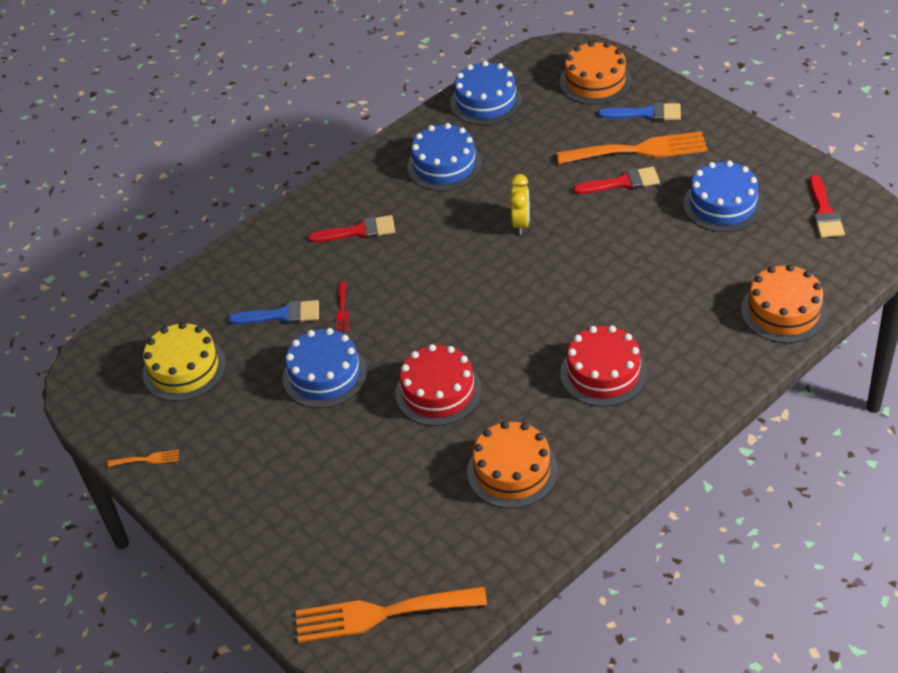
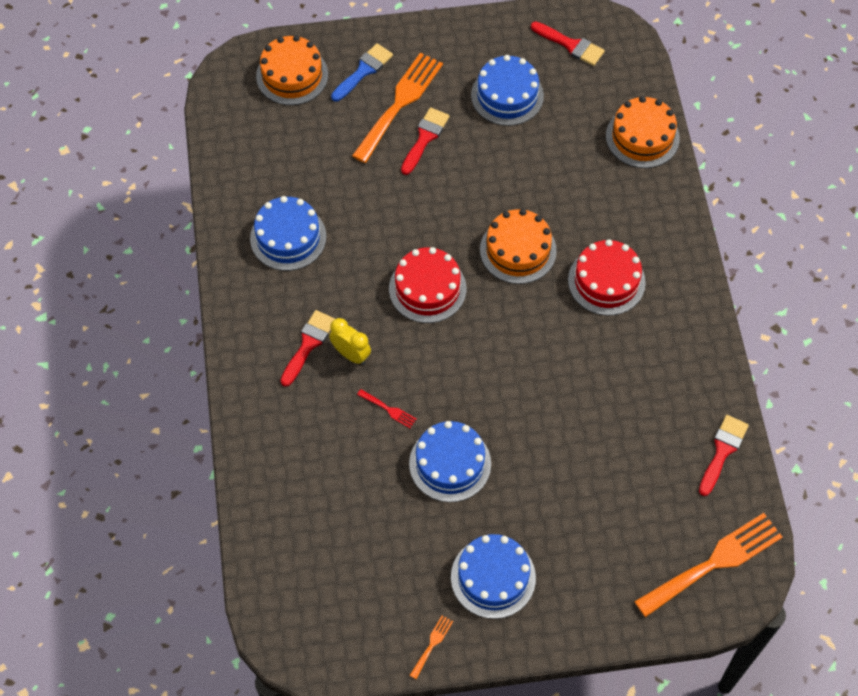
camera: 60 degrees left, 15 degrees up
(184, 368) = (352, 562): yellow cake -> none
(282, 315) = (355, 456): blue brush -> none
(380, 614) = (714, 562): orange fork -> orange fork turned 150 degrees counterclockwise
(438, 392) = (535, 397): red cake -> red cake (427, 288)
(486, 101) = (239, 161): blue cake -> blue cake (493, 577)
(505, 555) = (722, 451): none -> red brush
(512, 471) = (650, 398): orange cake -> orange cake (518, 250)
(521, 224) = (407, 230): yellow clock -> yellow clock (351, 354)

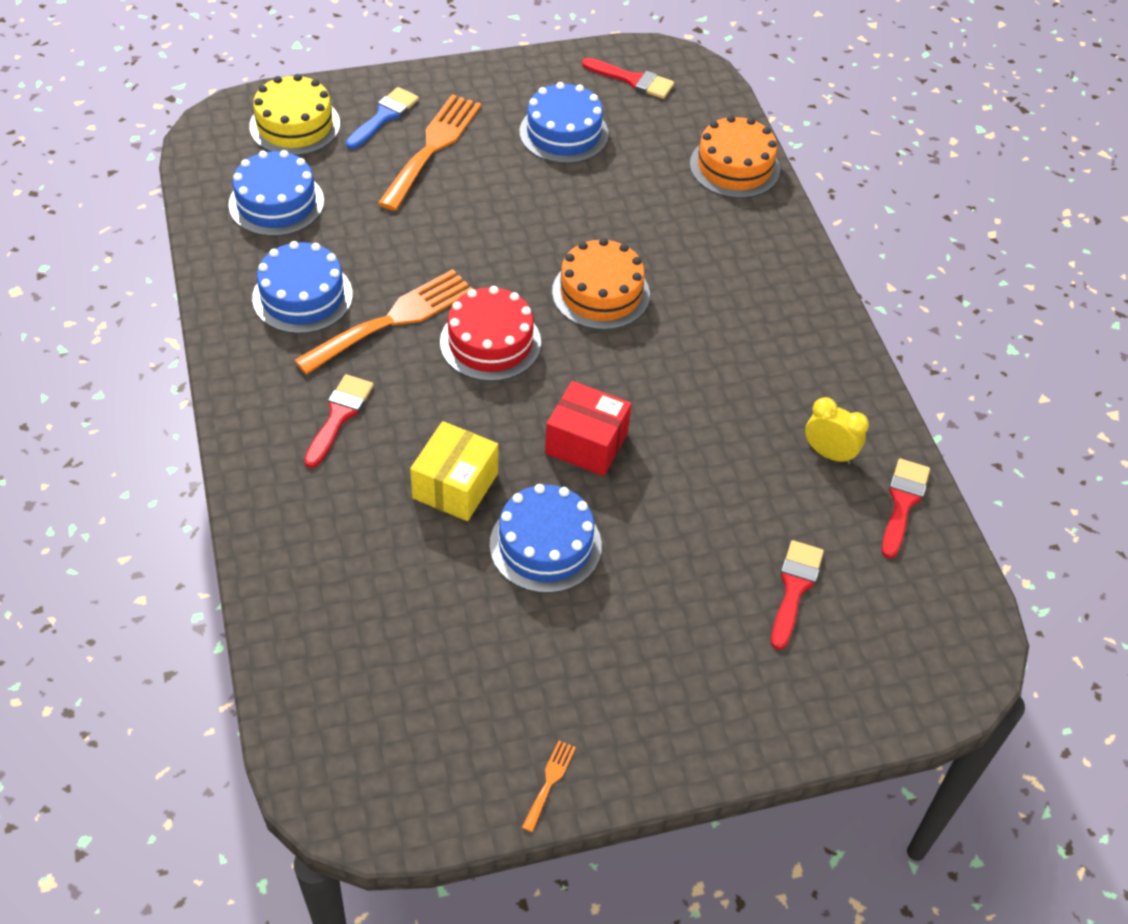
camera: 10 degrees left, 10 degrees down
(292, 75) = (295, 125): orange cake -> yellow cake
(351, 354) = (397, 424): yellow clock -> yellow clock (829, 453)
(389, 409) = (455, 486): red fork -> yellow box
(425, 138) = (468, 181): red brush -> red brush (794, 588)
(490, 382) = (586, 443): none -> red box
(493, 577) = (624, 684): blue cake -> blue cake (276, 203)
(606, 281) = (718, 320): red cake -> none
(714, 562) = (920, 639): orange fork -> orange fork (393, 319)

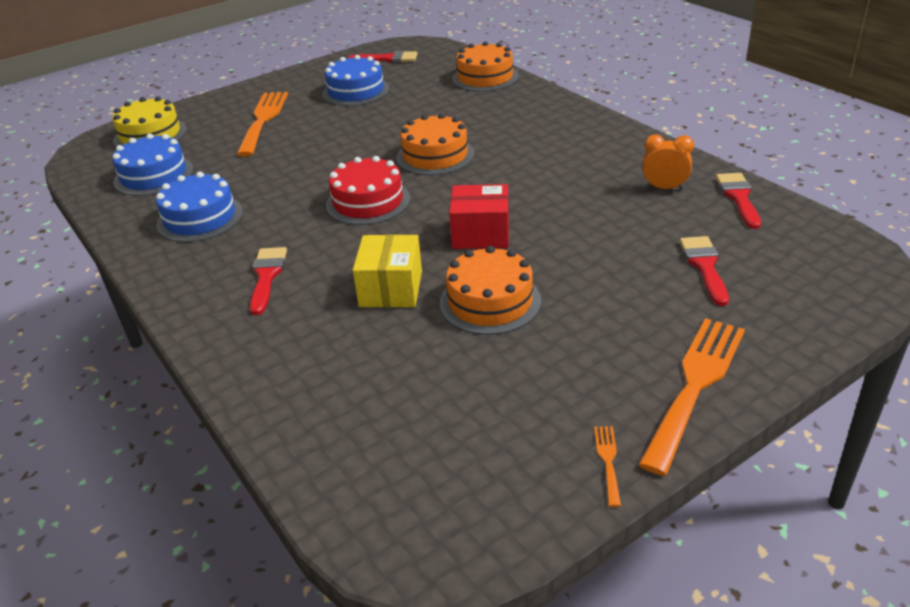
camera: 15 degrees left, 15 degrees down
(384, 116) = (218, 115): blue brush -> none
(393, 319) = (282, 210): orange fork -> orange fork (695, 385)
(545, 545) = (490, 301): blue cake -> orange cake
(829, 453) = (664, 188): yellow clock -> orange clock

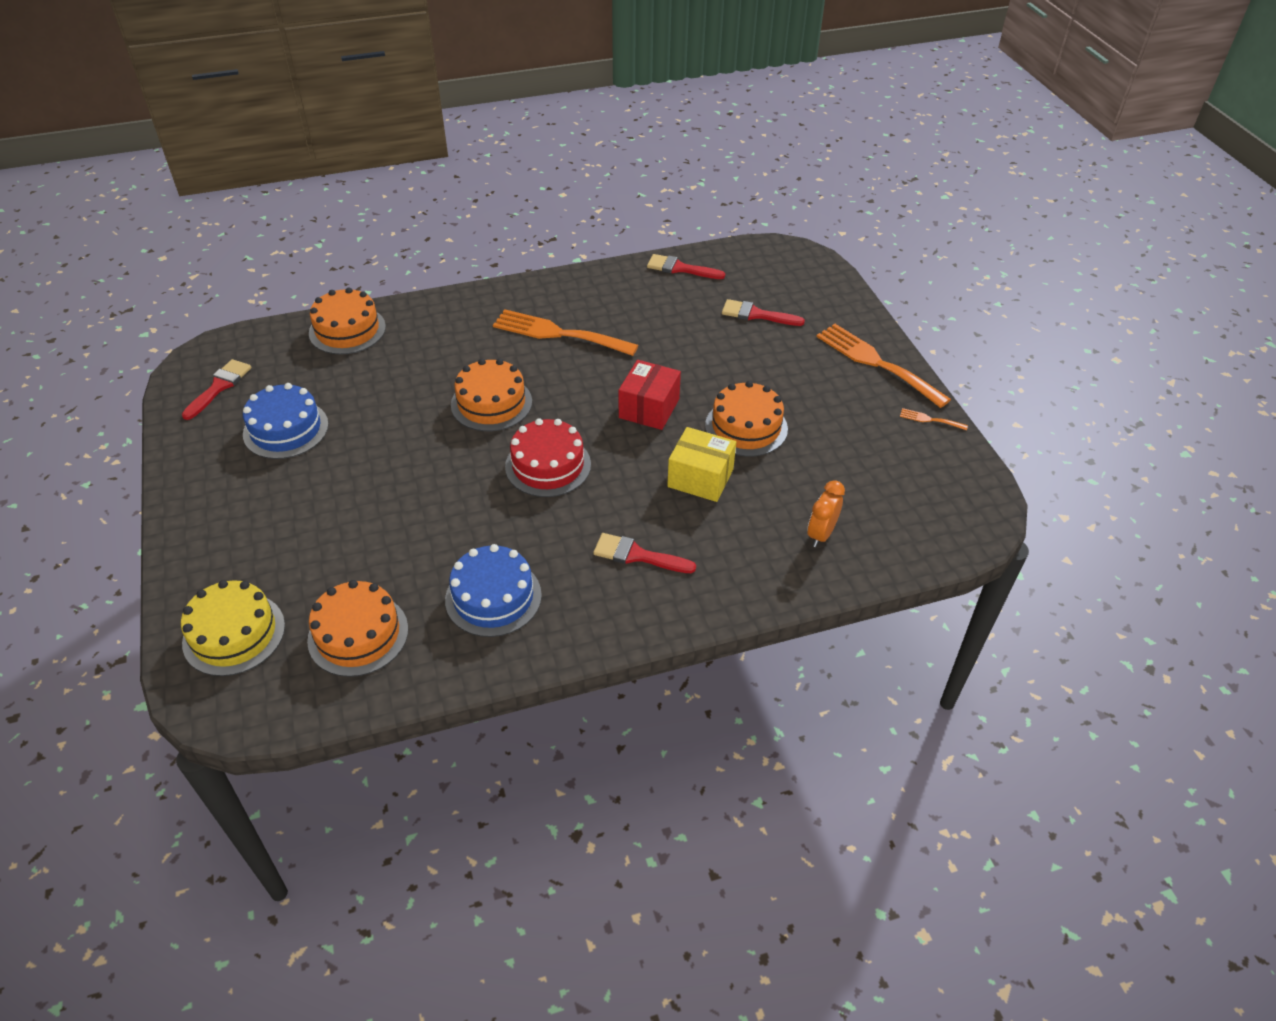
camera: 75 degrees left, 10 degrees up
(154, 175) = (358, 634): blue cake -> orange cake
(263, 120) = (290, 518): orange fork -> orange fork (558, 333)
(664, 188) = (644, 296): orange clock -> orange clock (821, 534)

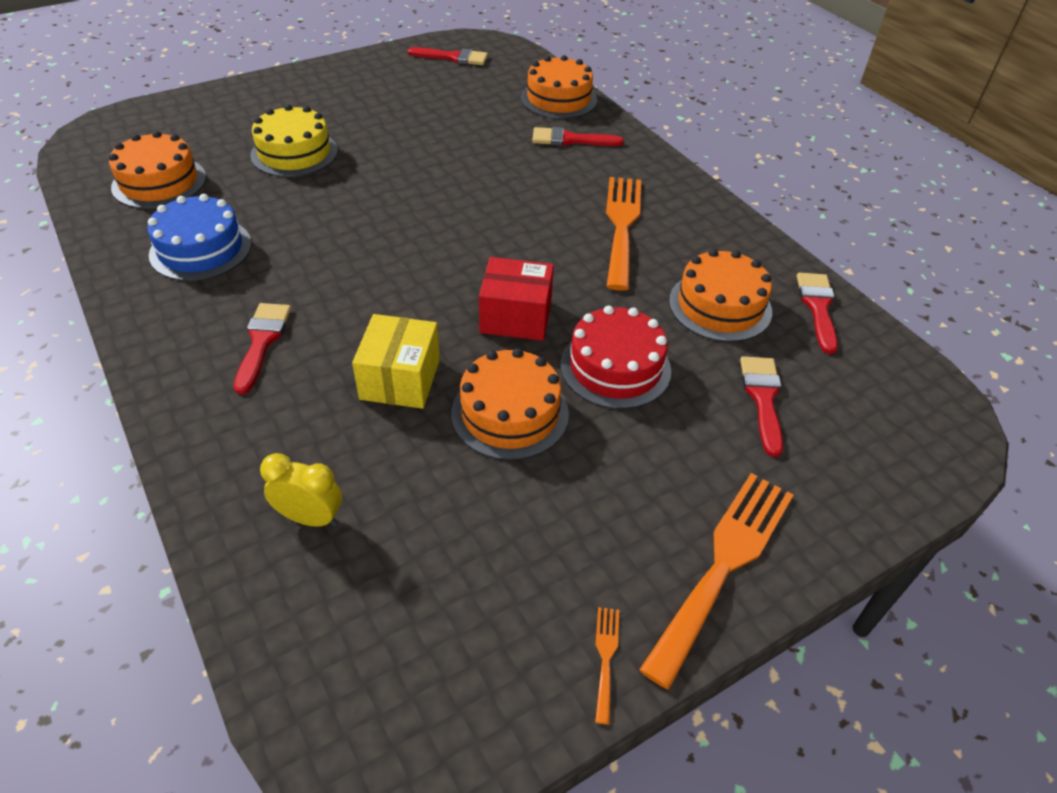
camera: 75 degrees right, 0 degrees up
(234, 634) = (165, 125): yellow cake -> yellow cake (294, 153)
(286, 429) = (409, 97): blue cake -> none
(422, 336) = (570, 140): none -> red brush
(491, 403) = (483, 200): orange cake -> orange cake (720, 306)
(548, 465) = (395, 253): red cake -> red cake (615, 367)
(821, 534) = (310, 518): orange clock -> yellow clock

